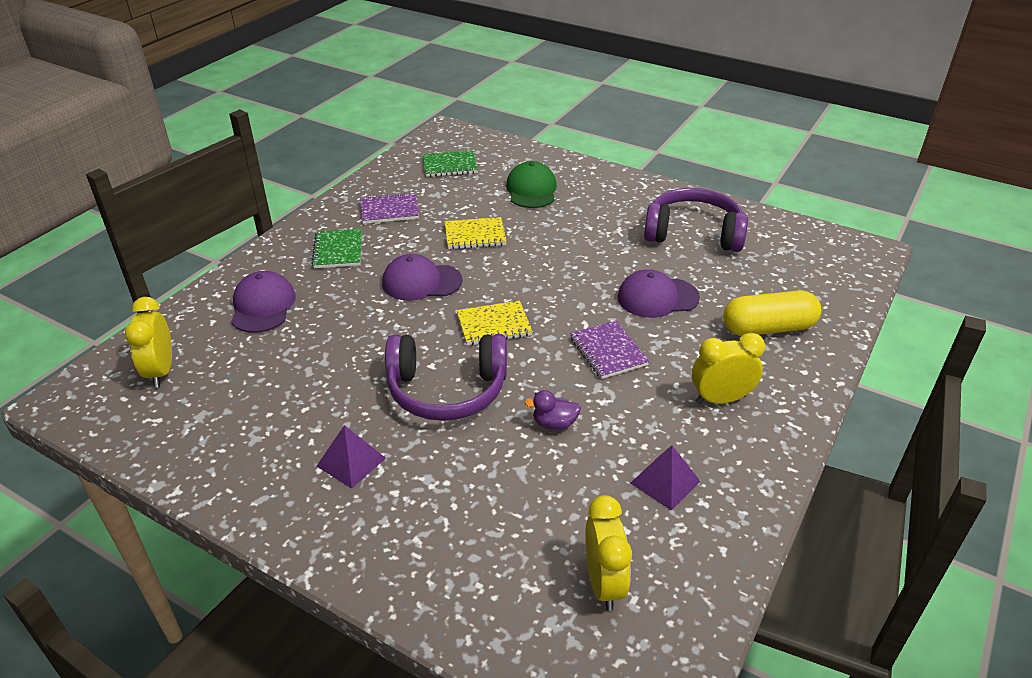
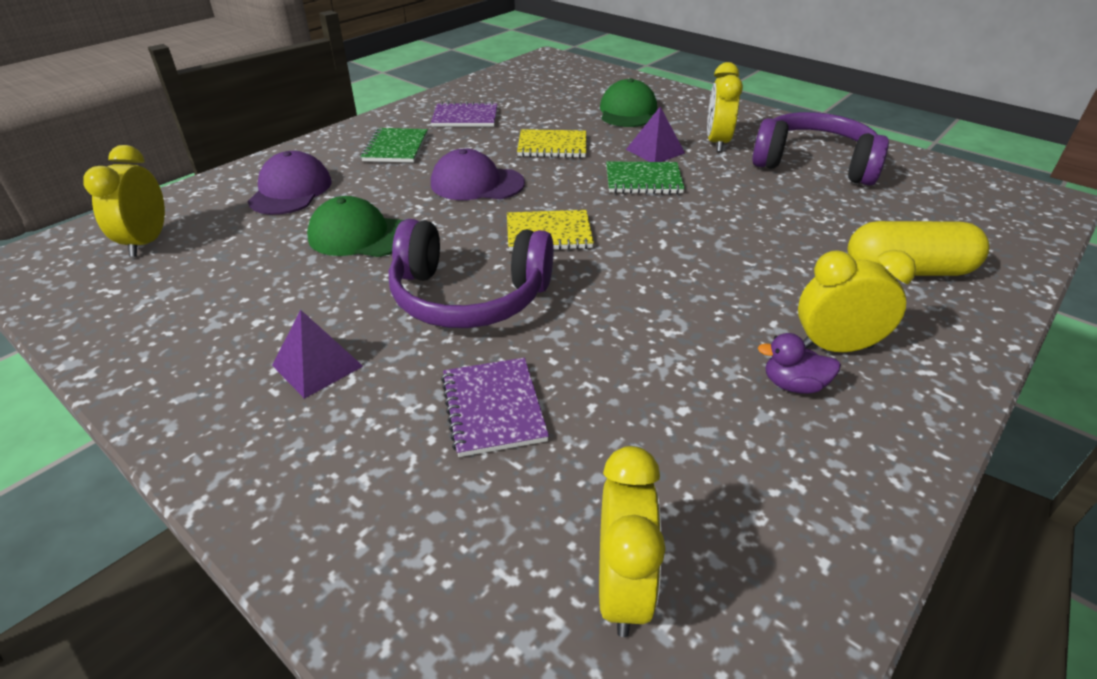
camera: 10 degrees right, 0 degrees up
(341, 344) = (360, 235): none -> green cap
(450, 165) = (543, 85): green notebook -> green notebook (643, 180)
(554, 423) = (597, 351): purple duck -> purple duck (793, 385)
(608, 351) = (687, 275): purple notebook -> purple notebook (493, 408)
(613, 218) = (717, 143): none -> yellow clock
(657, 297) = (760, 224): purple cap -> none
(665, 482) = (742, 447): purple pyramid -> purple pyramid (655, 151)

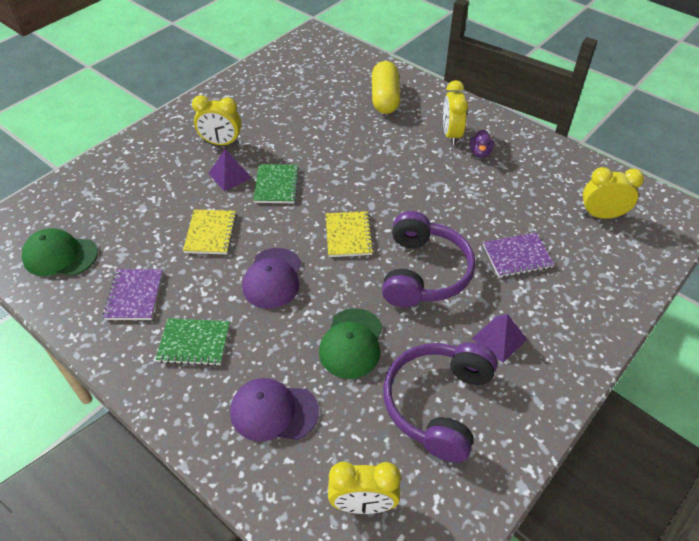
camera: 90 degrees left, 10 degrees up
(627, 111) = (150, 185): green cap -> green cap (60, 255)
(814, 164) = (262, 105): purple headphones -> purple headphones (438, 404)

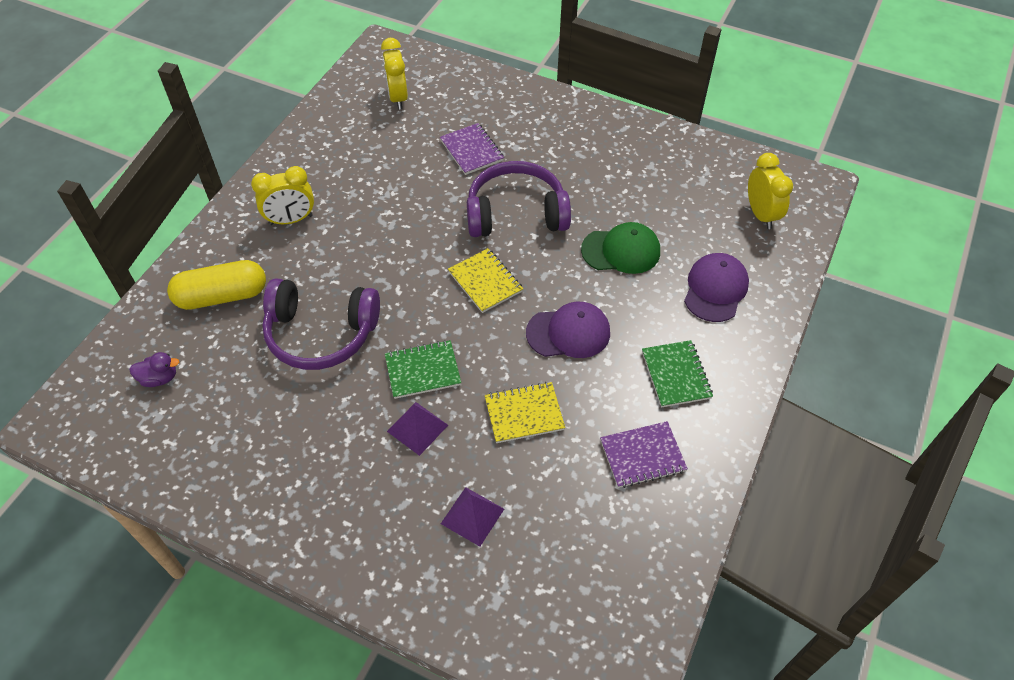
camera: 105 degrees left, 5 degrees up
(60, 255) = (617, 572): green cap -> none
(221, 143) = (353, 461): yellow clock -> none
(274, 411) = (715, 289): purple cap -> purple cap turned 150 degrees counterclockwise
(348, 235) = (485, 282): yellow notebook -> yellow notebook turned 75 degrees clockwise
(438, 404) = (655, 184): purple headphones -> purple headphones (321, 333)
(480, 152) = (320, 191): purple duck -> purple duck (159, 378)
(499, 338) = (573, 154): purple pyramid -> purple pyramid (472, 516)

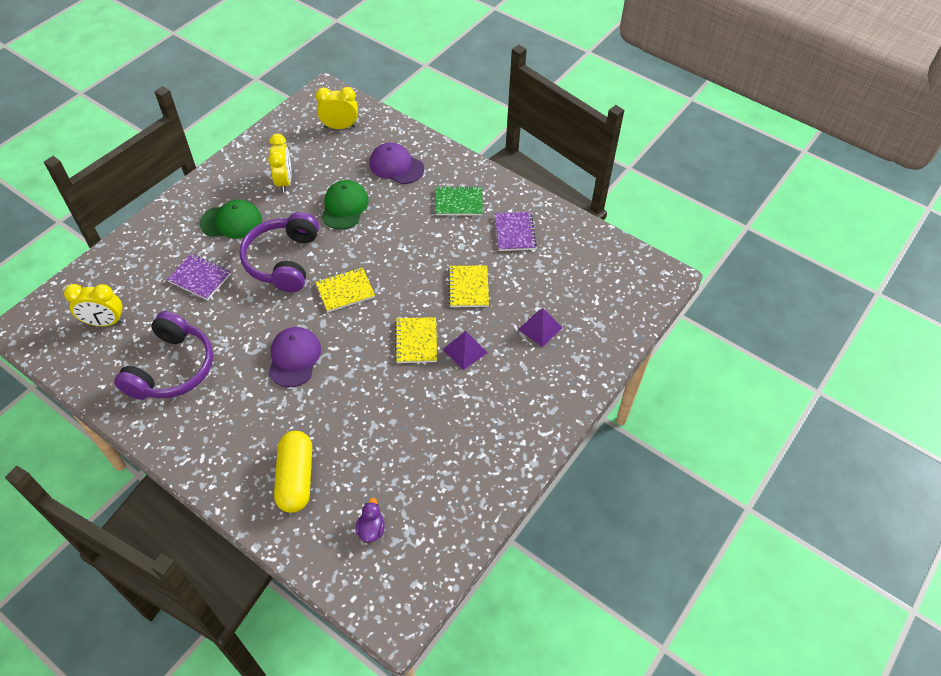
camera: 80 degrees left, 0 degrees up
(291, 220) = (225, 419): yellow clock -> yellow clock (284, 181)
(321, 333) = (361, 405): purple headphones -> purple headphones (172, 368)
(423, 370) = (416, 341): green notebook -> yellow notebook
(472, 150) = (200, 278): purple notebook -> purple notebook turned 45 degrees clockwise
(560, 154) = (231, 222): none -> green cap
(568, 333) = (408, 250): purple cap -> purple cap (294, 358)

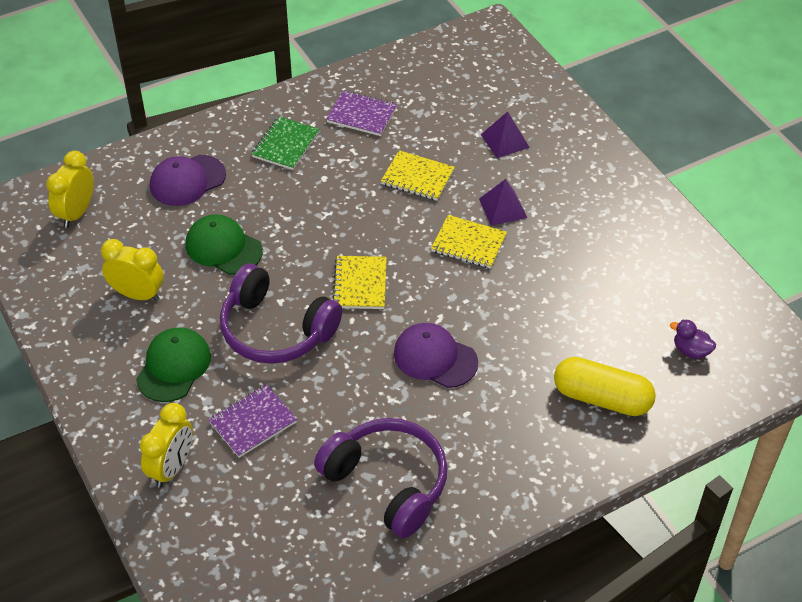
camera: 65 degrees left, 5 degrees down
(105, 322) = (269, 543): yellow clock -> yellow clock (171, 468)

